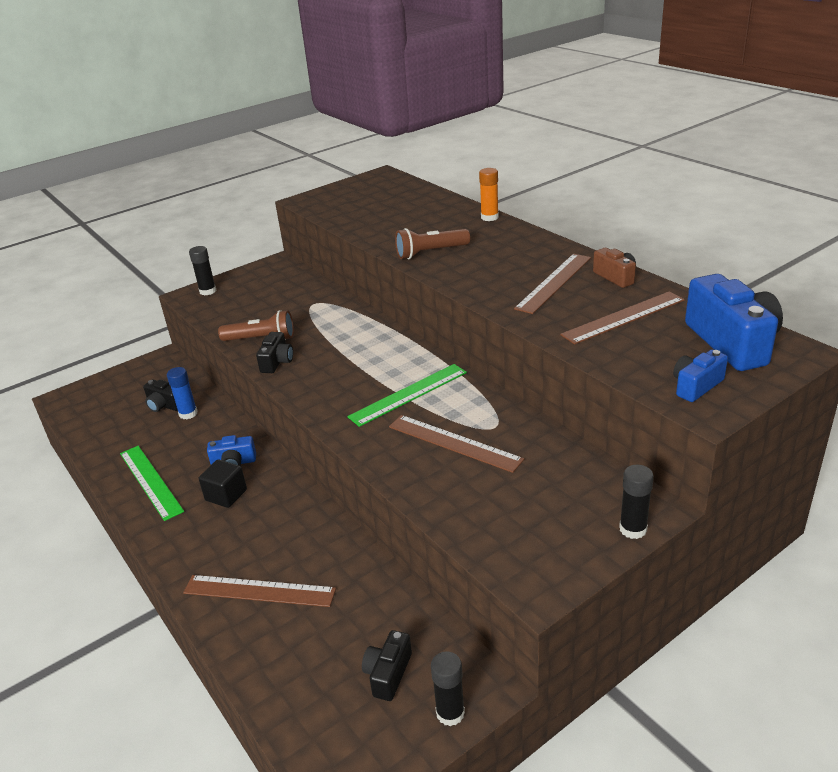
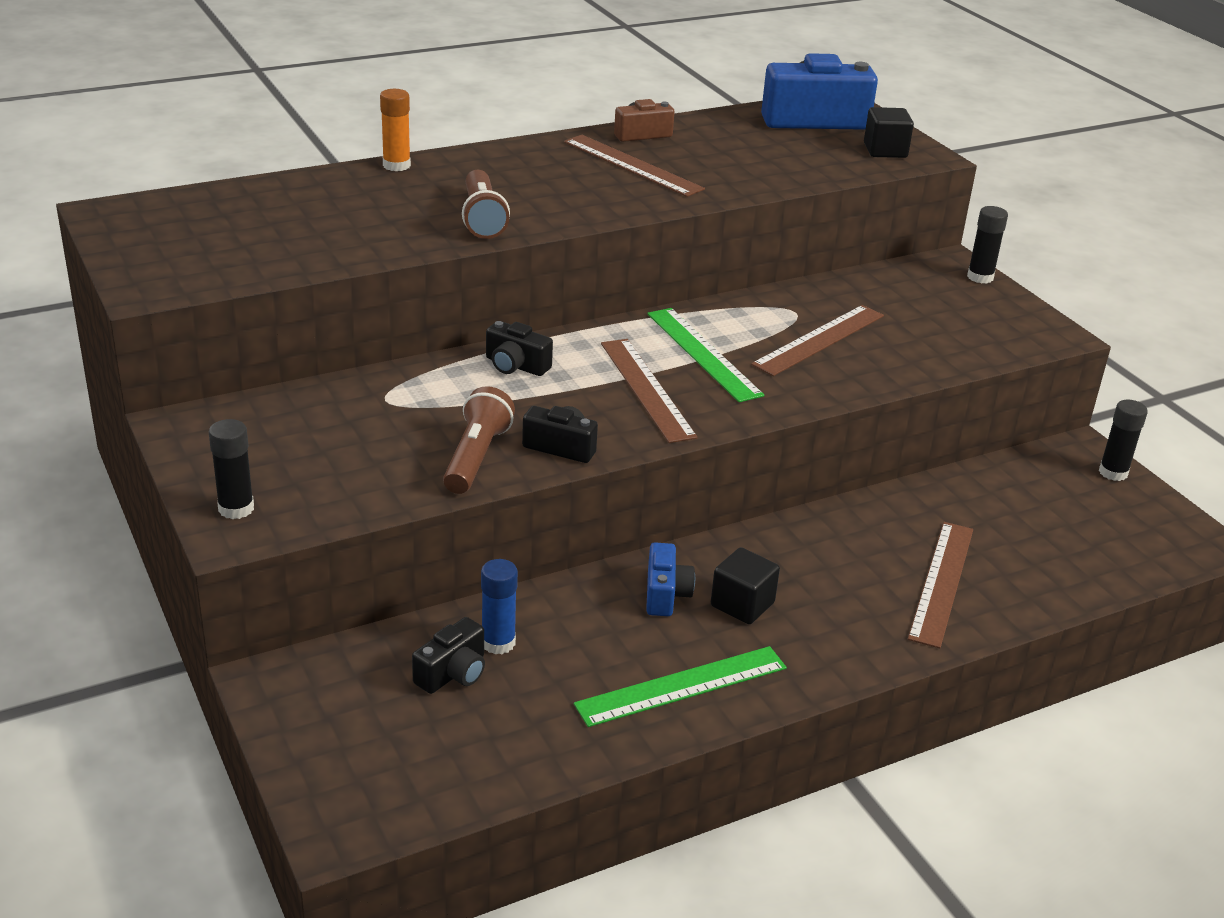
camera: 85 degrees left, 0 degrees up
(388, 674) = (1068, 502): black camera -> black camera (516, 365)
(623, 317) = (738, 150): brown ruler -> brown ruler (647, 389)
(696, 386) = (885, 150): blue camera -> black cube

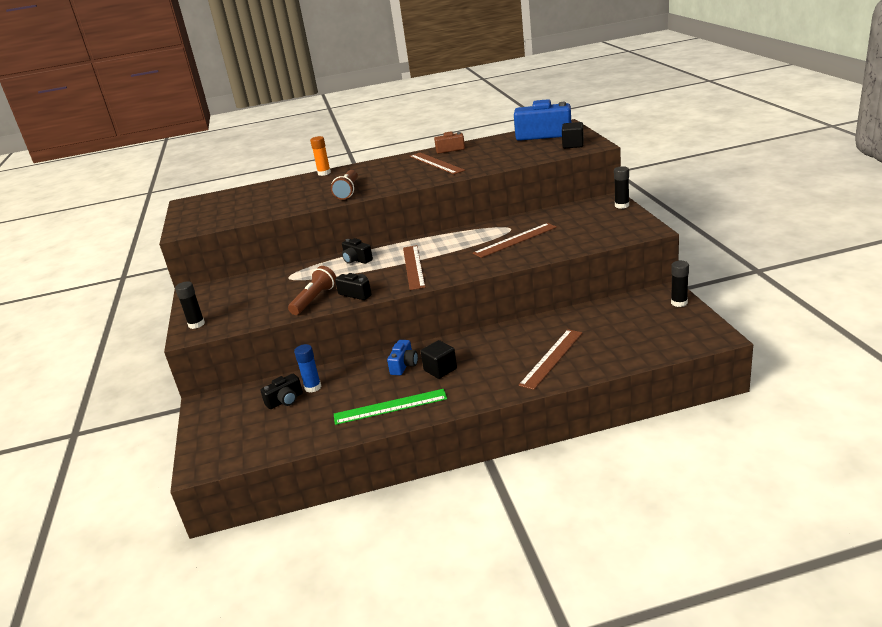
camera: 20 degrees right, 5 degrees down
(703, 353) = (451, 249): green ruler -> none

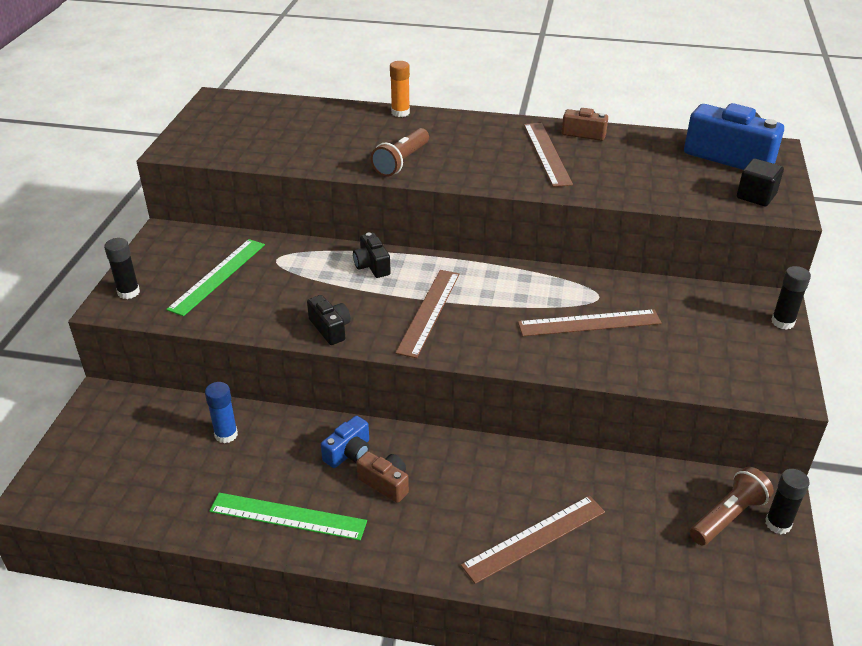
camera: 20 degrees right, 10 degrees up
(254, 297) = (217, 276): none -> green ruler
(285, 400) = (184, 440): black camera -> none
(314, 300) = (277, 315): brown flashlight -> brown flashlight (728, 516)
(440, 369) = (385, 483): black cube -> brown camera

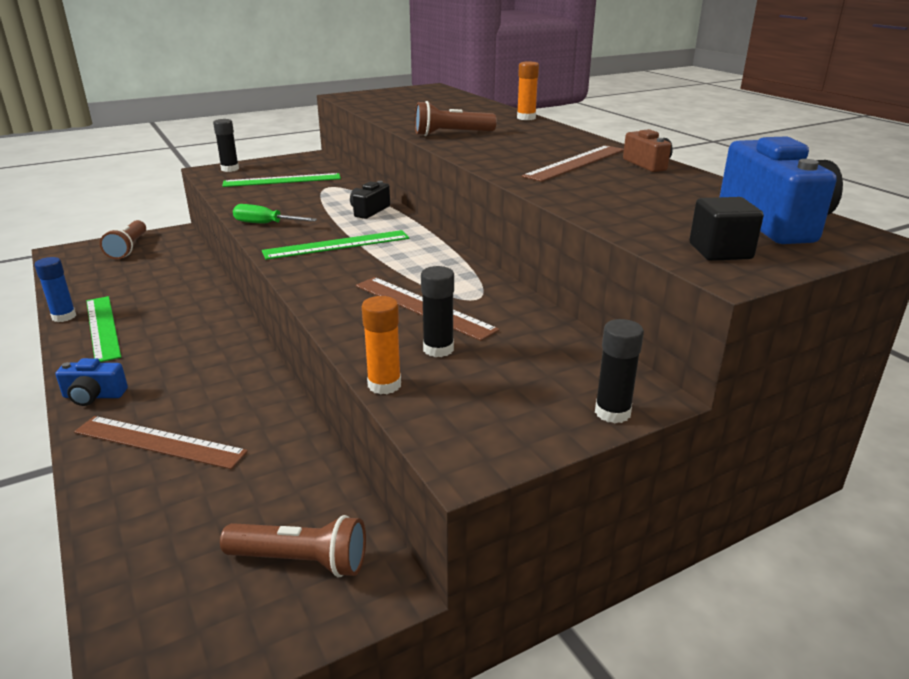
camera: 50 degrees right, 10 degrees down
(99, 443) = (128, 248): none -> brown flashlight
(226, 434) = (174, 277): blue glue stick -> blue glue stick (64, 317)
(330, 328) = (266, 224): black camera -> green screwdriver
(349, 453) = (197, 322): blue camera -> blue camera (94, 396)
(385, 483) = (173, 348): brown camera -> none
(429, 312) = (337, 245): brown ruler -> green ruler
(683, 386) = (384, 385): none -> orange glue stick
(778, 524) = (325, 611): black glue stick -> black glue stick (438, 349)

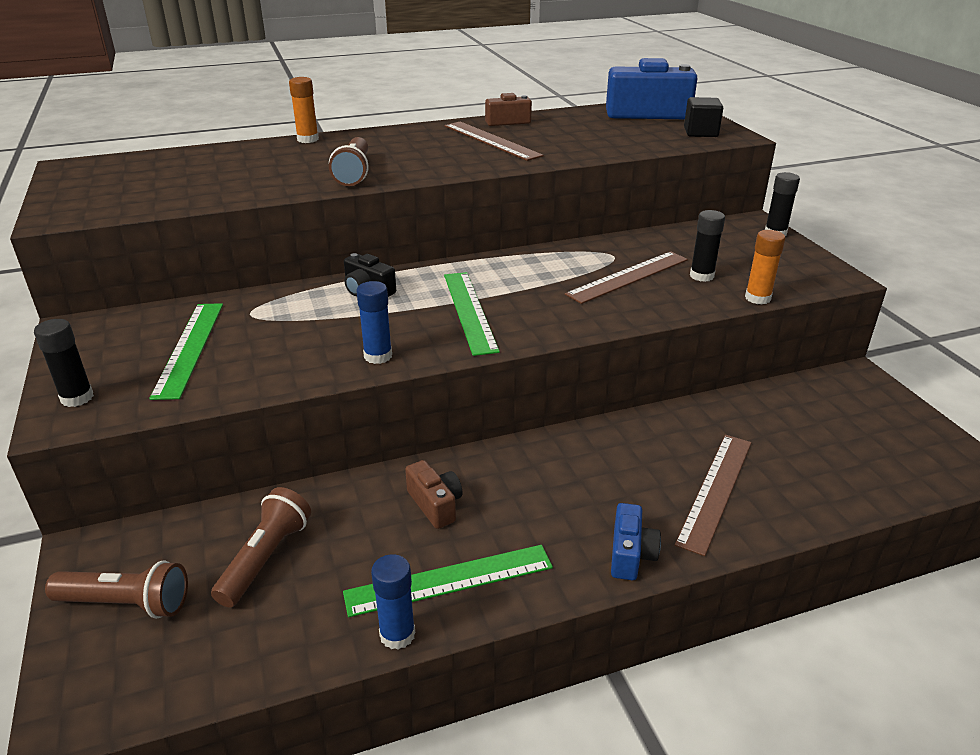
camera: 80 degrees left, 5 degrees up
(182, 315) = (435, 504): none -> brown camera
(266, 224) = (378, 356): green screwdriver -> blue glue stick
(301, 561) = (845, 407): brown flashlight -> brown flashlight (266, 558)

